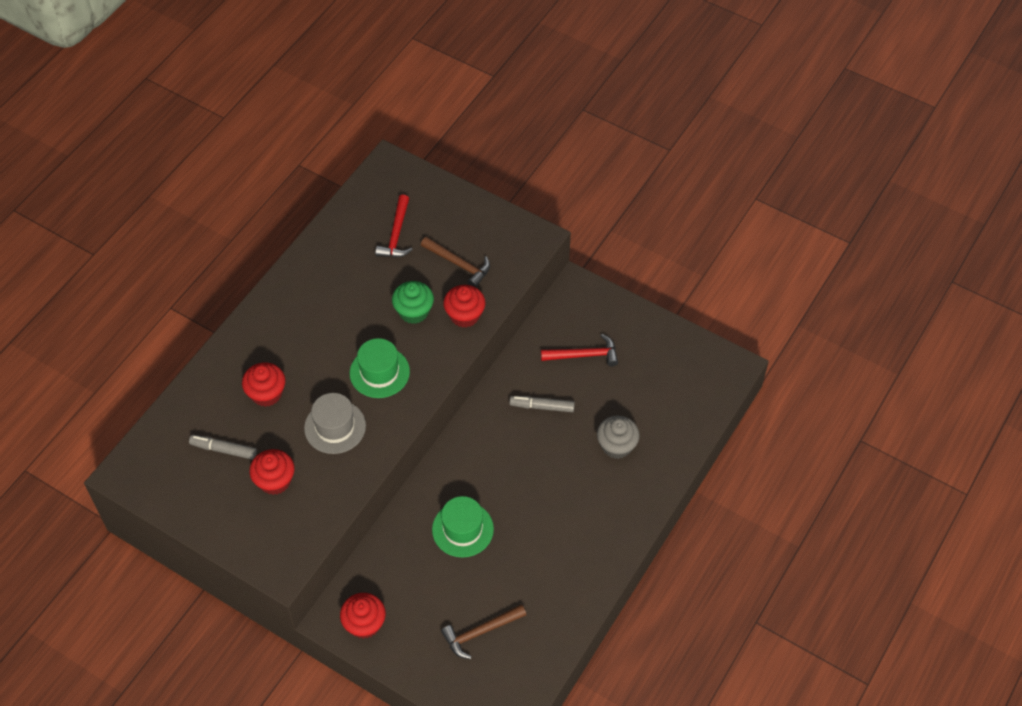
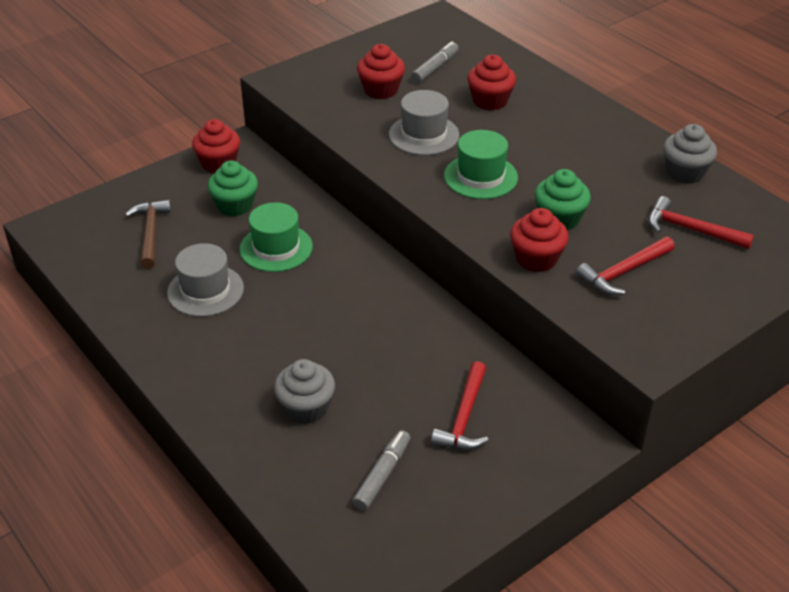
camera: 110 degrees right, 15 degrees down
(327, 247) = (685, 172): none -> grey cupcake
(420, 583) = (235, 205): none -> green cupcake
(459, 264) = (623, 272): brown hammer -> red hammer
(531, 558) = (205, 290): none -> grey hat
(542, 407) = (402, 353): grey marker -> grey marker (382, 475)

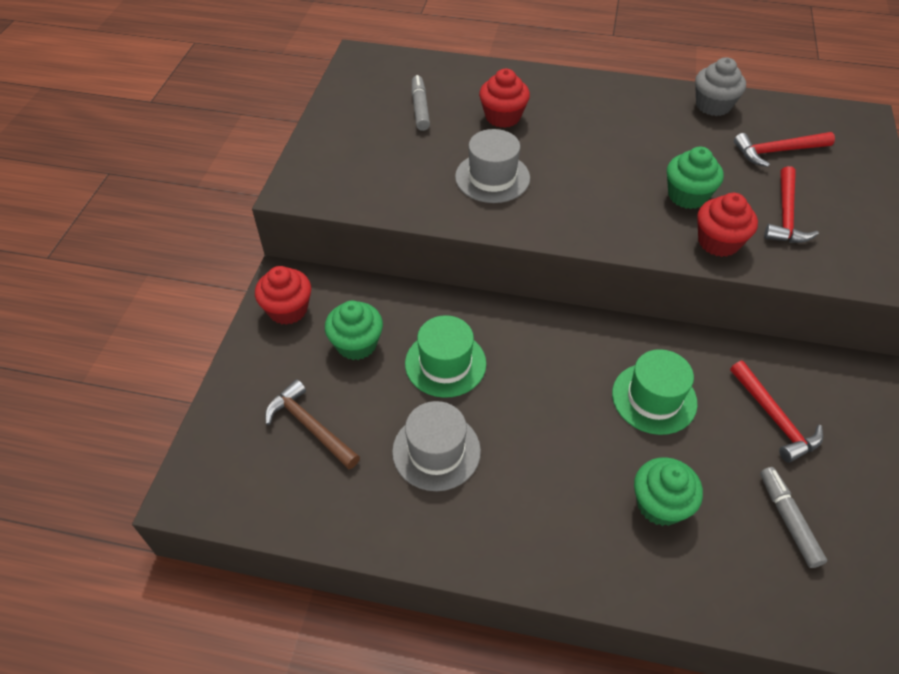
camera: 40 degrees left, 10 degrees up
(306, 408) = (660, 504): grey cupcake -> green cupcake
(381, 90) = (401, 153): red cupcake -> none
(480, 177) = (585, 191): green hat -> green hat (654, 398)

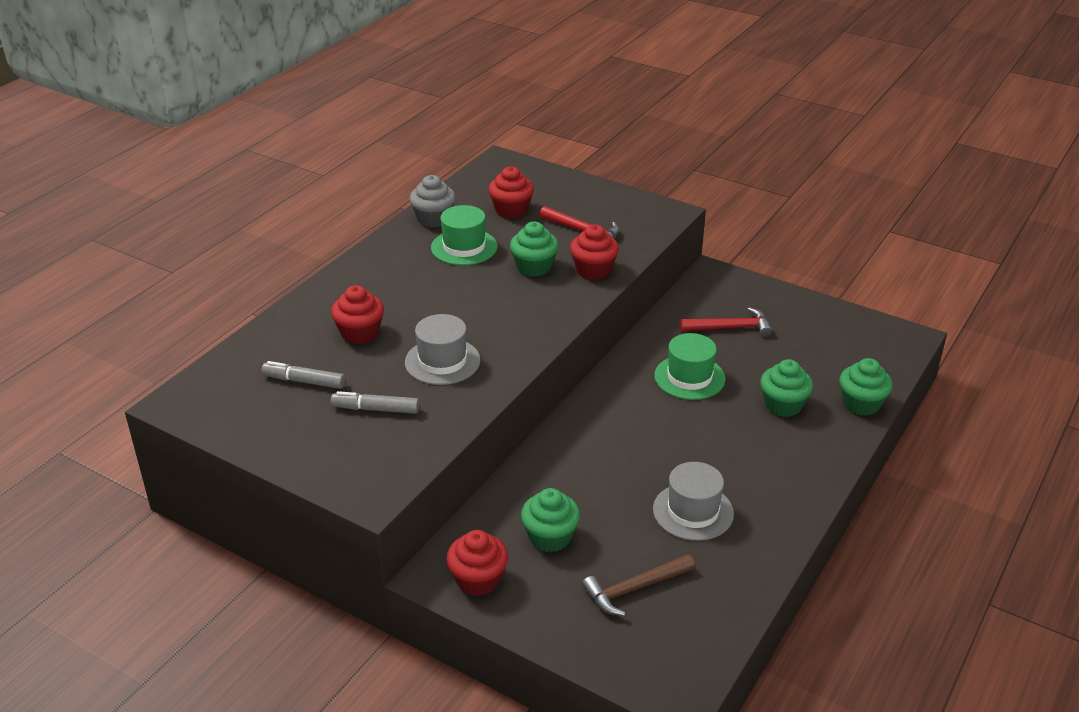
camera: 70 degrees left, 15 degrees down
(445, 363) = (601, 483): green hat -> green hat (464, 247)
(716, 597) = (861, 404): none -> green cupcake
(777, 151) = (511, 210): red hammer -> red cupcake
(788, 520) = (813, 352): grey marker -> grey marker (375, 409)

